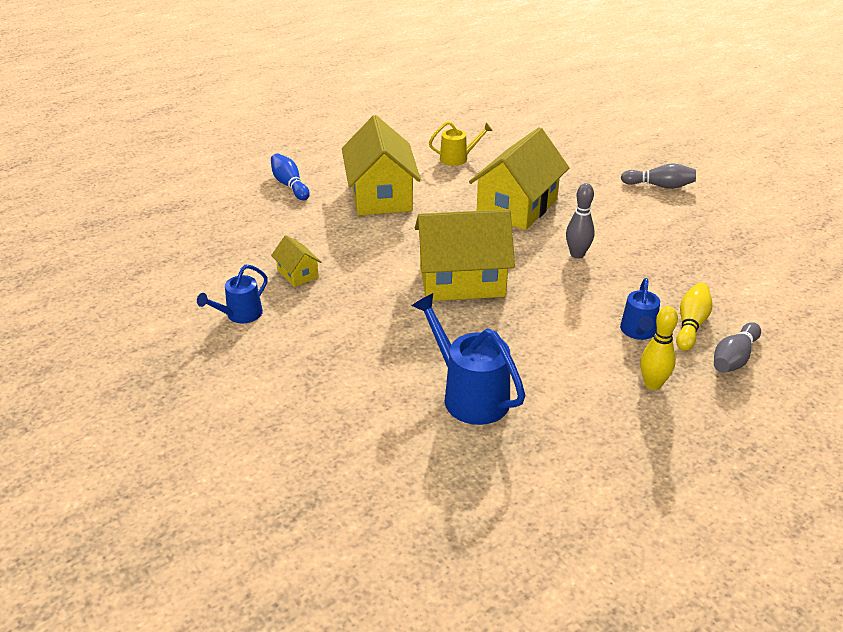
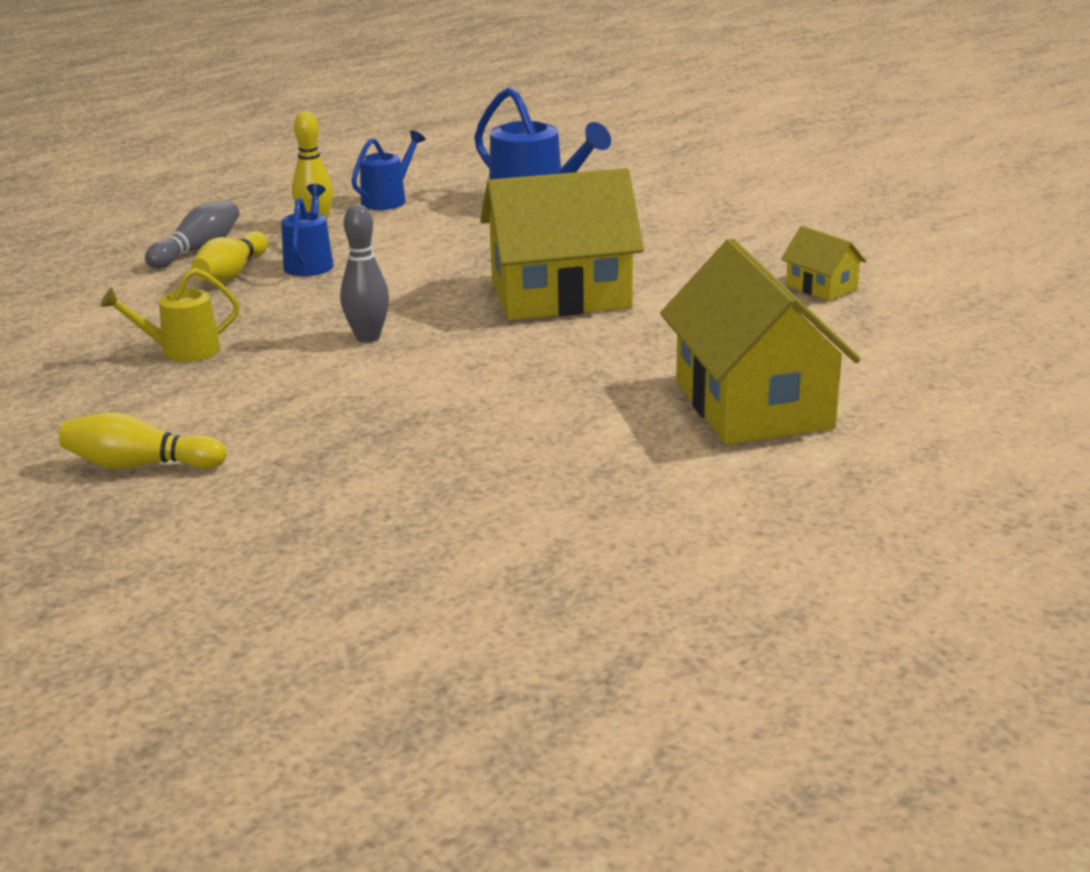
camera: 175 degrees right, 10 degrees down
(240, 315) = (864, 245): blue watering can -> blue watering can (388, 200)
(290, 185) = (961, 412): blue bowling pin -> none
(458, 158) = (609, 499): yellow watering can -> yellow watering can (181, 351)
(517, 207) = (467, 402): yellow house -> none
(659, 186) = (140, 465): grey bowling pin -> yellow bowling pin

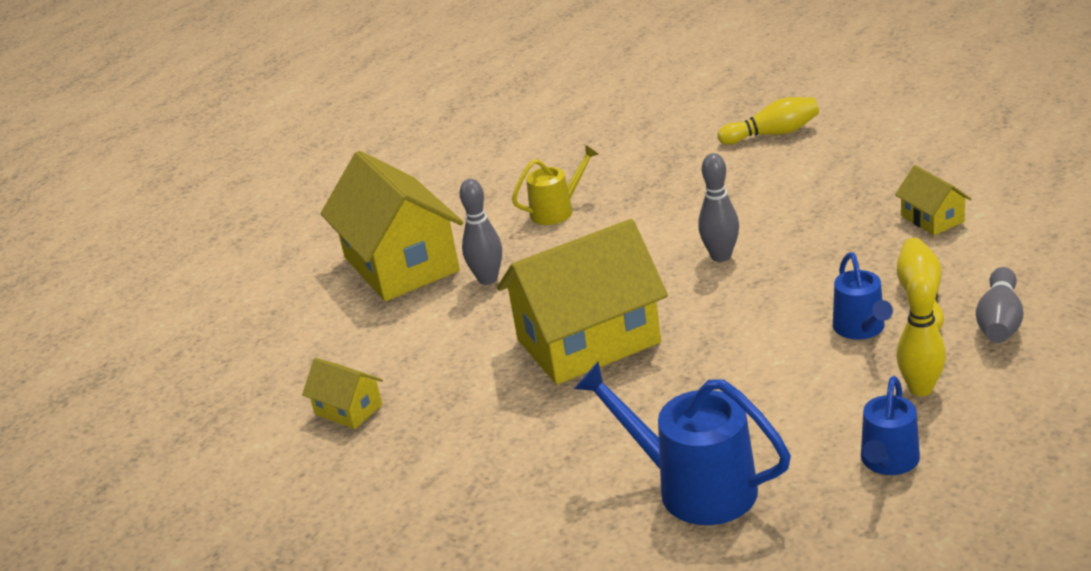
camera: 170 degrees right, 5 degrees up
(123, 328) = (932, 219): none -> yellow house
(181, 351) = (854, 210): yellow watering can -> yellow watering can (557, 210)
(643, 366) = (488, 279): none -> grey bowling pin

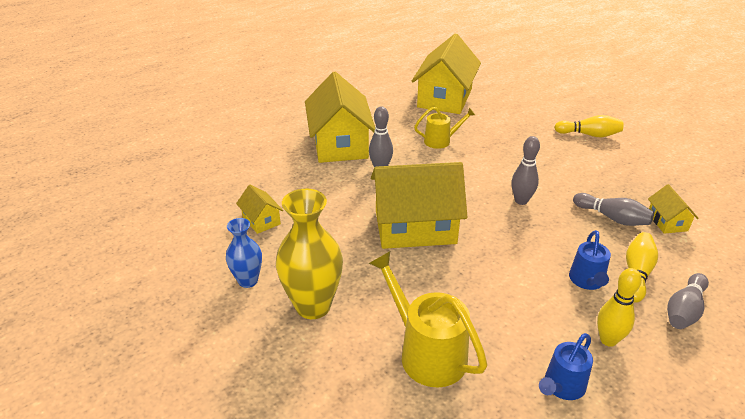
camera: 15 degrees right, 5 degrees up
(384, 493) = (248, 281): none -> blue vase
(502, 490) = (313, 306): none -> yellow vase
(526, 145) = (445, 98): none -> yellow house
(693, 487) = (426, 352): blue watering can -> yellow watering can
(857, 238) = (612, 218): none -> grey bowling pin

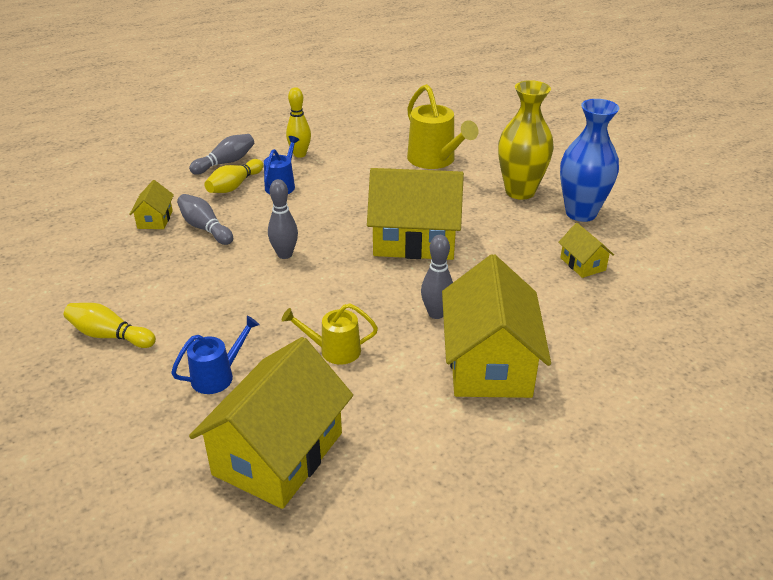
camera: 170 degrees left, 0 degrees up
(248, 281) = (581, 213): blue vase -> blue vase, size x1.74
(561, 387) = (351, 139): blue watering can -> blue watering can (218, 376)

